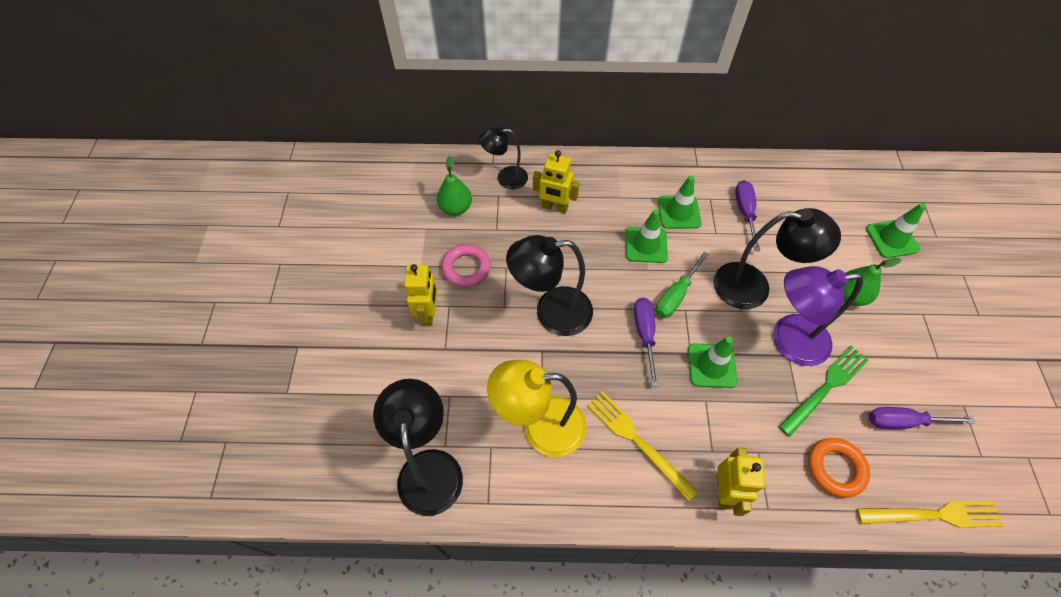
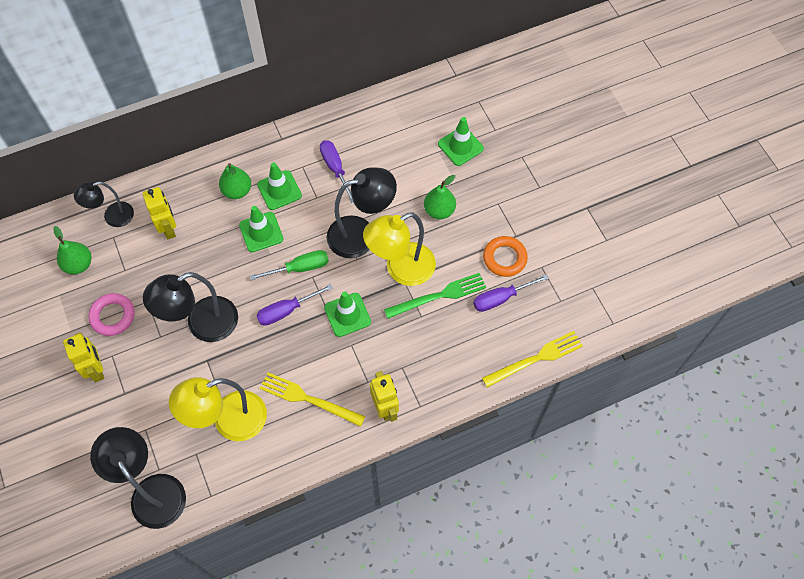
camera: 25 degrees left, 5 degrees up
(554, 207) = (169, 228): yellow robot -> yellow robot turned 105 degrees counterclockwise
(635, 197) = (237, 191): none -> green pear
(644, 334) = (286, 311): purple screwdriver -> purple screwdriver turned 90 degrees counterclockwise
(675, 296) = (300, 268): green screwdriver -> green screwdriver turned 120 degrees counterclockwise
(788, 341) = (401, 269): purple lamp -> yellow lamp
(825, 388) = (438, 296): green fork -> green fork turned 45 degrees clockwise
(835, 468) = (460, 355): orange ring -> orange ring (504, 258)

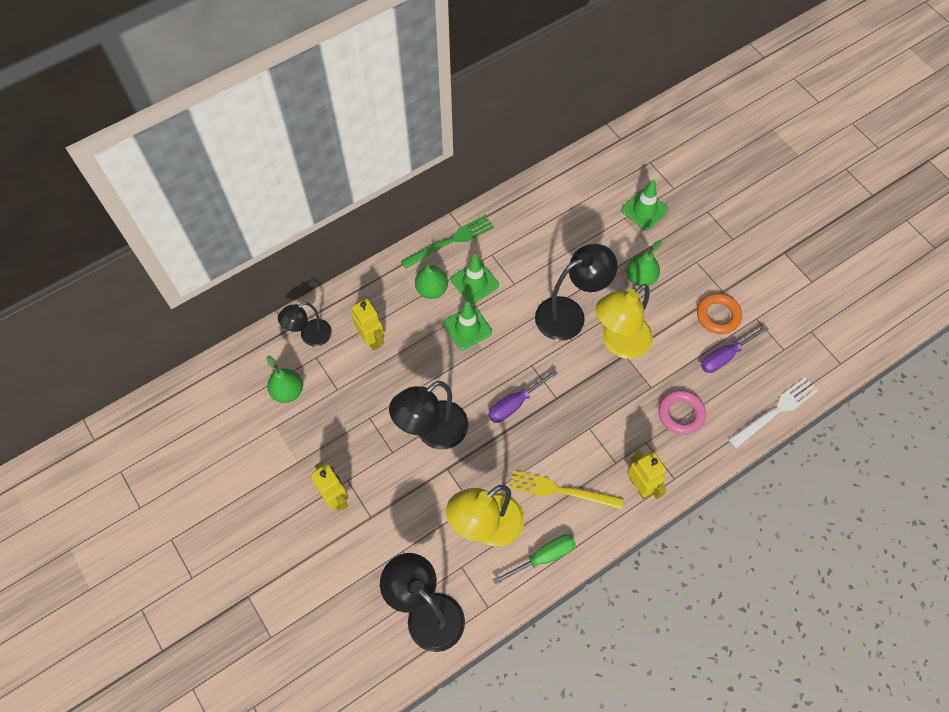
camera: 10 degrees left, 0 degrees up
(113, 316) = (337, 439): pink ring -> pink ring (681, 414)
(300, 268) = (517, 358): green screwdriver -> green screwdriver (544, 557)
(335, 168) = (525, 251): purple screwdriver -> none
(347, 315) = (577, 398): green traffic cone -> none
(438, 296) = (663, 364): green fork -> green fork (450, 241)
(535, 359) = (775, 411): yellow fork -> white fork

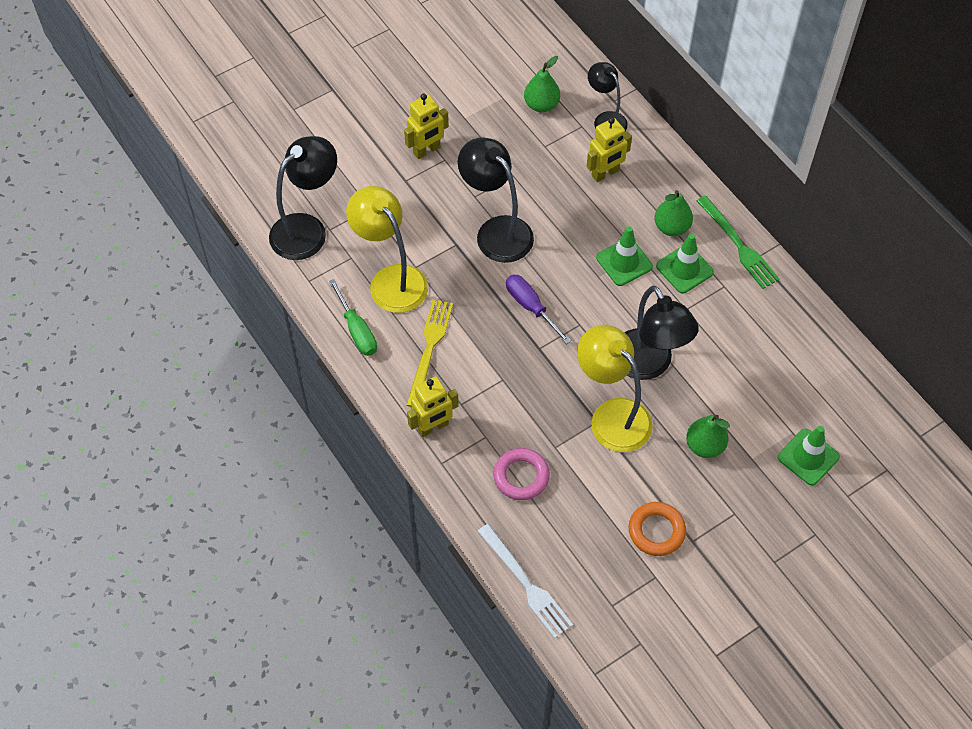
camera: 90 degrees right, 5 degrees down
(724, 356) = (598, 533): purple screwdriver -> none

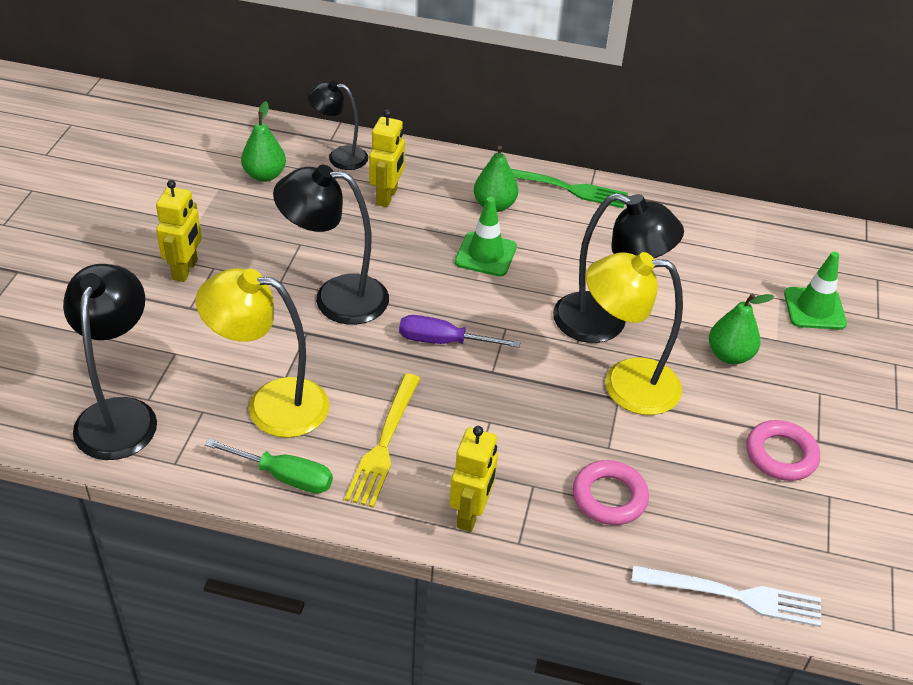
camera: 45 degrees left, 15 degrees down
(429, 349) = (384, 443): yellow fork -> yellow fork turned 135 degrees counterclockwise
(656, 531) = (781, 455): orange ring -> pink ring
(684, 269) = (543, 230): green traffic cone -> none

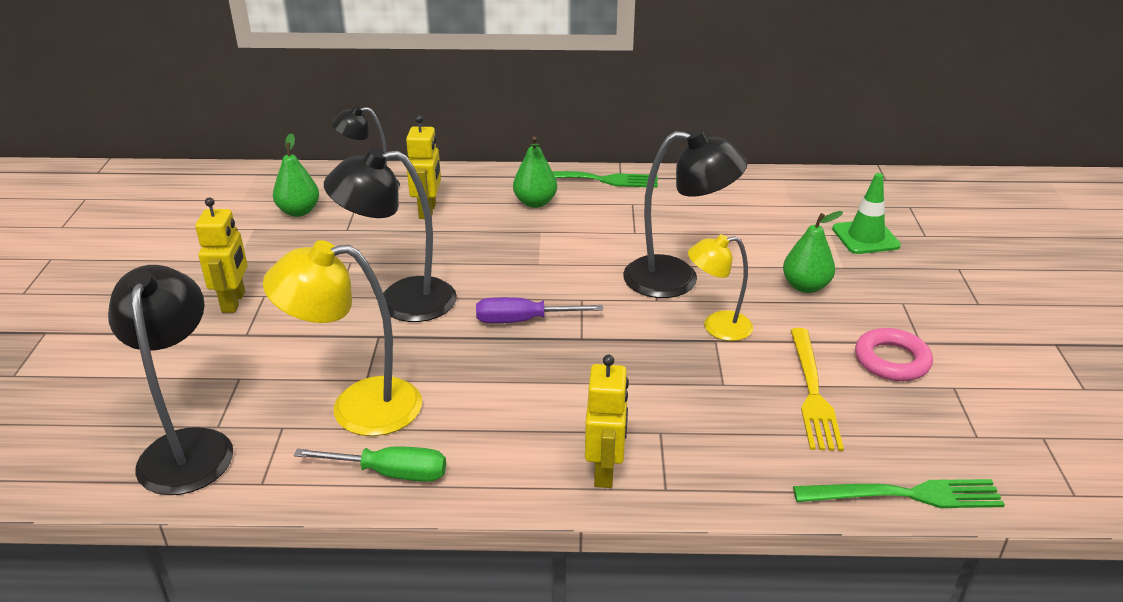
camera: 10 degrees left, 10 degrees down
(384, 443) = (490, 421): yellow fork -> yellow fork (812, 392)
(485, 254) = (540, 242): green traffic cone -> none
(609, 497) = (742, 428): pink ring -> none
(625, 384) = (717, 327): yellow lamp -> yellow lamp, size x0.62
(733, 596) = (904, 495): white fork -> green fork

